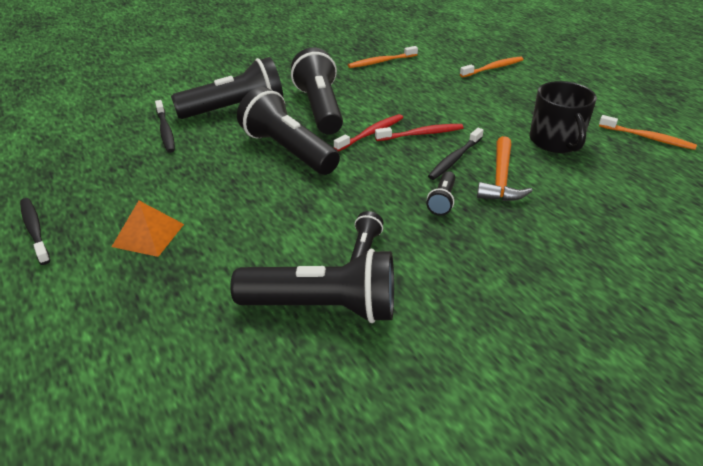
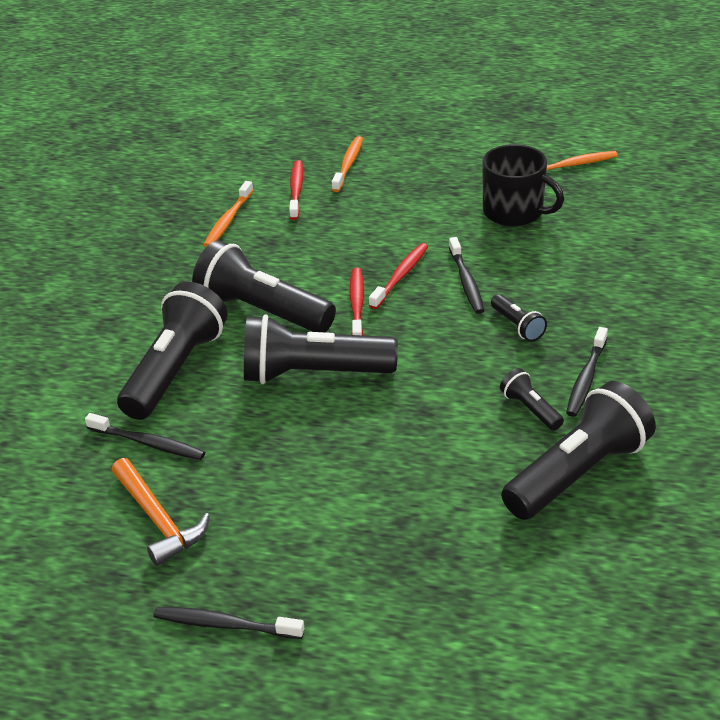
camera: 45 degrees left, 0 degrees up
(148, 235) = (341, 539): orange pyramid -> none
(432, 259) = (586, 378): none -> black toothbrush
(441, 66) = (296, 190): none -> red toothbrush
(501, 179) = (528, 276): orange hammer -> orange hammer (158, 519)

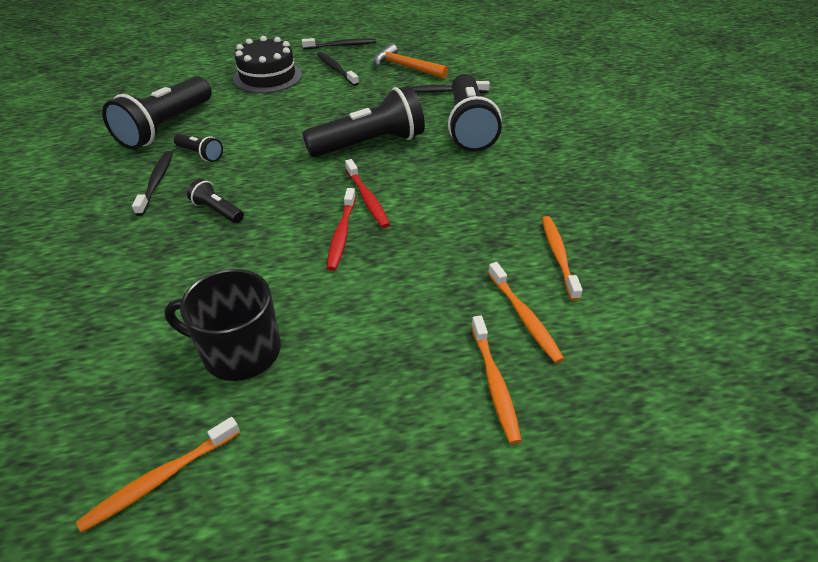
camera: 155 degrees right, 5 degrees up
(262, 311) = (442, 177): black flashlight -> none
(296, 190) = (524, 317): red toothbrush -> orange toothbrush
(398, 559) = (267, 77): none -> black cake
(466, 282) = (275, 242): black toothbrush -> black toothbrush (336, 69)

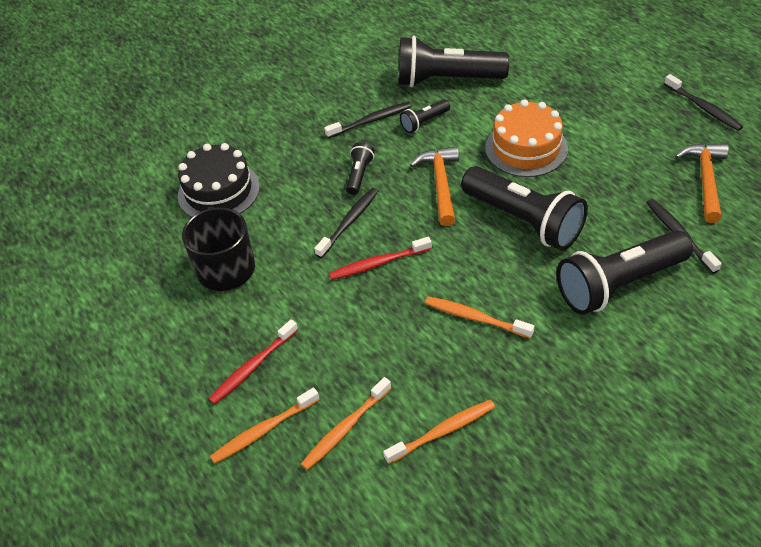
camera: 70 degrees right, 5 degrees up
(160, 479) = (118, 286): orange toothbrush -> orange toothbrush (475, 318)
(200, 154) = (424, 122): black flashlight -> black flashlight turned 45 degrees clockwise
(267, 77) = (584, 91): black cake -> black cake (218, 191)
(285, 170) = (440, 184): none -> orange hammer
(295, 118) = (526, 148): none -> orange cake
(336, 69) = (646, 129): black toothbrush -> black toothbrush (349, 222)
(367, 199) = (436, 258): red toothbrush -> red toothbrush (252, 367)

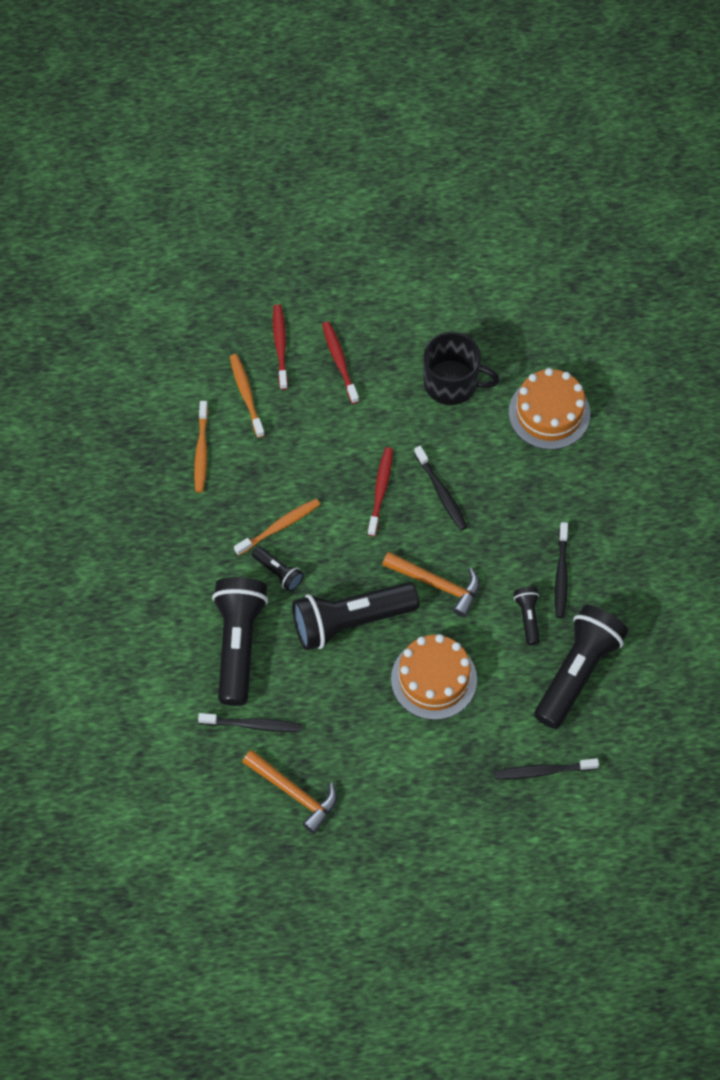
camera: 115 degrees right, 15 degrees up
(218, 191) = (549, 413): black cake -> orange cake
(263, 430) = (280, 346): orange toothbrush -> red toothbrush
(359, 175) = (494, 528): black flashlight -> black flashlight (278, 572)
(703, 108) = (380, 866): black toothbrush -> black toothbrush (543, 771)

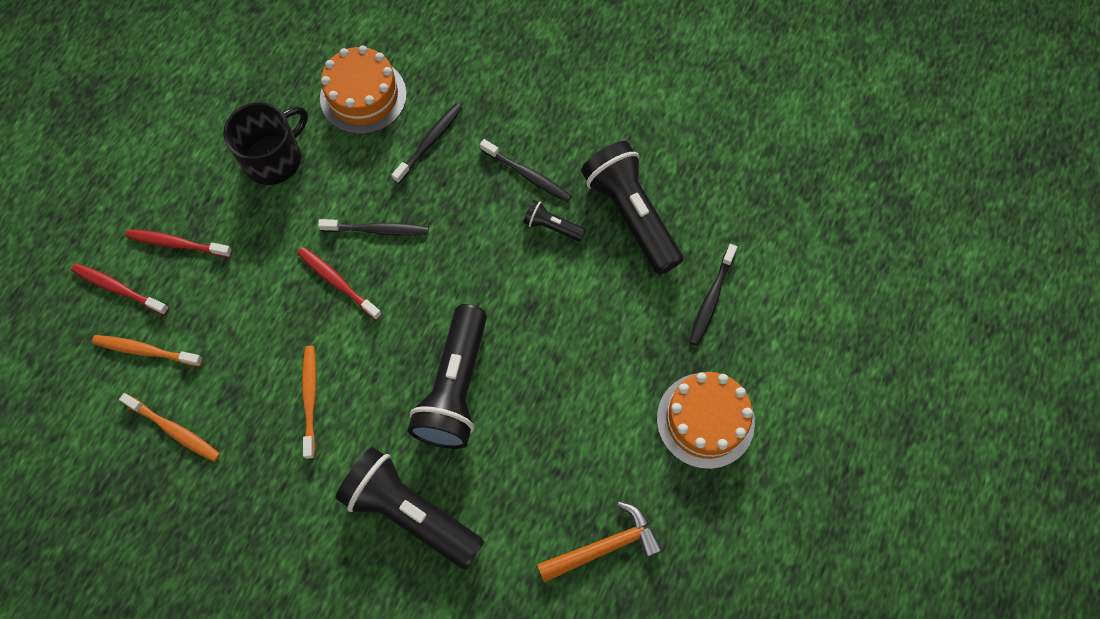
camera: 60 degrees left, 5 degrees up
(253, 725) = (507, 547): black toothbrush -> black toothbrush (430, 142)
(278, 572) = (358, 428): black flashlight -> none
(434, 679) = (563, 344): orange cake -> orange cake (705, 420)
(437, 584) = (468, 286): orange hammer -> none

